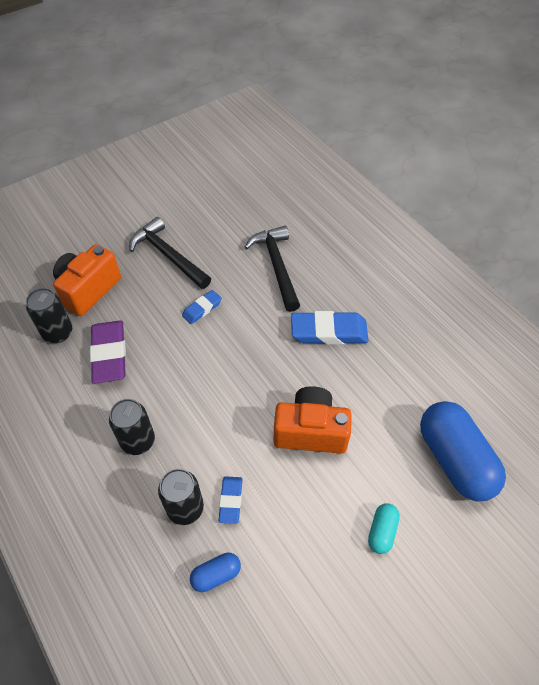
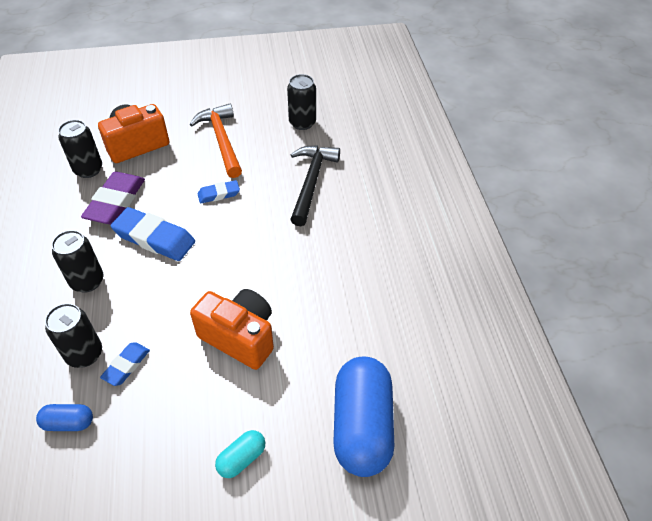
camera: 25 degrees right, 5 degrees down
(168, 255) = (221, 140): black hammer -> orange hammer
(231, 212) = (302, 123): none -> black can
(329, 331) = (320, 256): blue eraser -> blue eraser (154, 238)

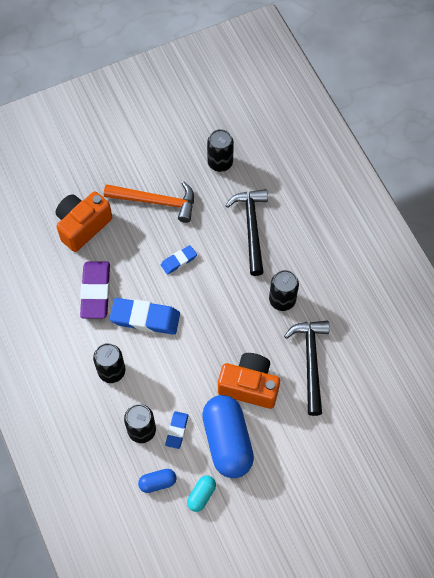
camera: 15 degrees left, 15 degrees up
(88, 170) = (54, 264): black can -> black can (282, 300)
(221, 140) = (156, 201): orange hammer -> orange hammer turned 135 degrees clockwise
(242, 458) = (286, 473): turquoise capsule -> turquoise capsule (201, 495)
(327, 329) = (310, 362): none -> black hammer
(362, 426) = (358, 428): blue capsule -> blue capsule (227, 441)

